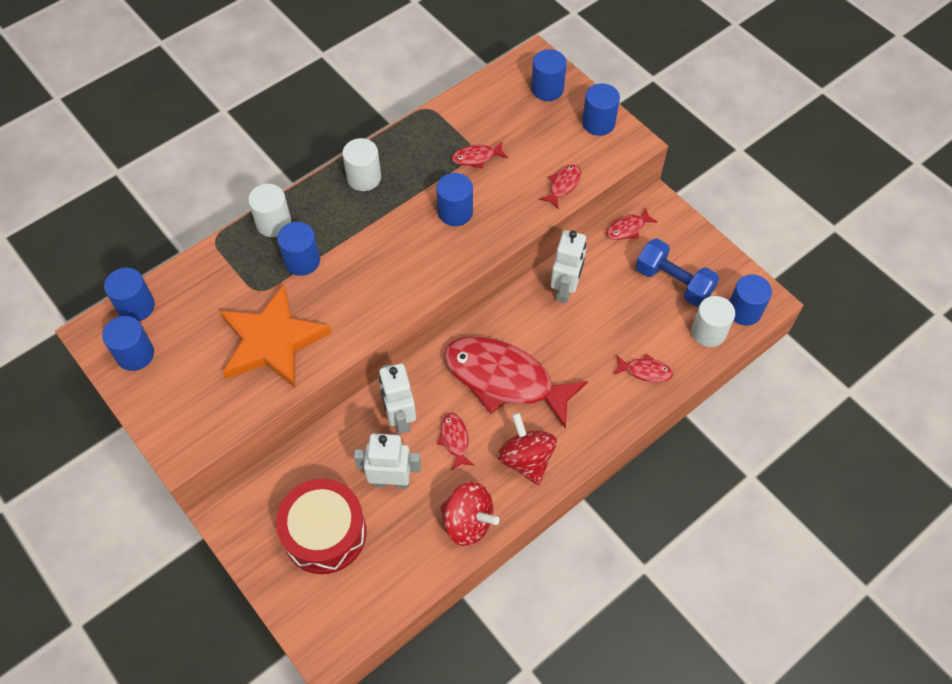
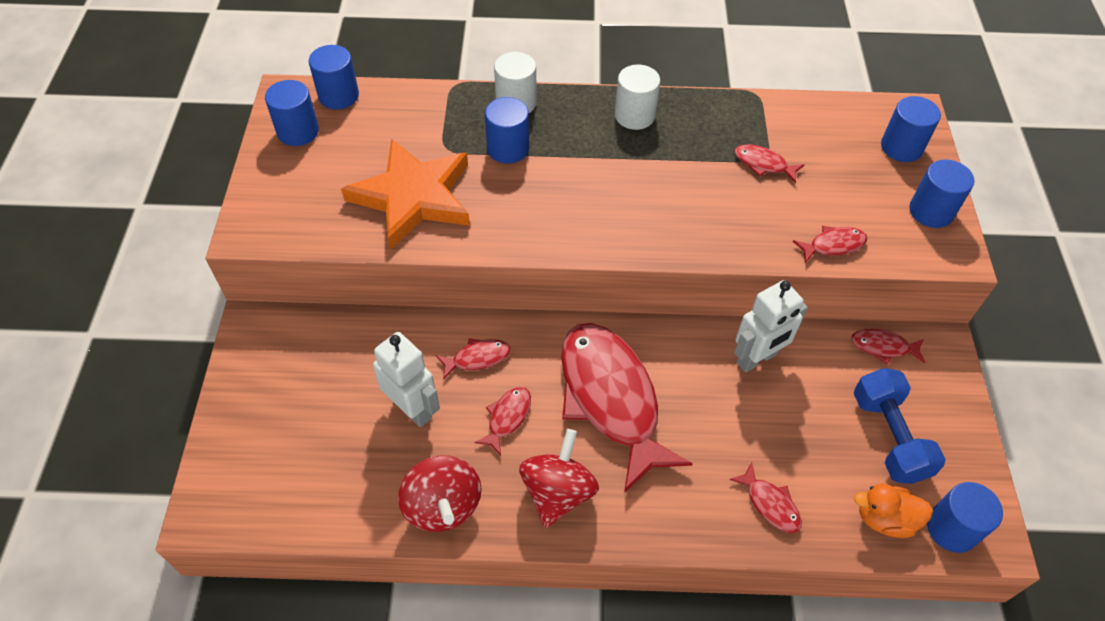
camera: 40 degrees right, 5 degrees down
(324, 533) = (311, 407): red drum -> none
(400, 418) = (477, 358): white robot -> red fish
(455, 212) = (693, 199): blue cylinder -> none
(708, 332) = (884, 519): white cylinder -> orange duck

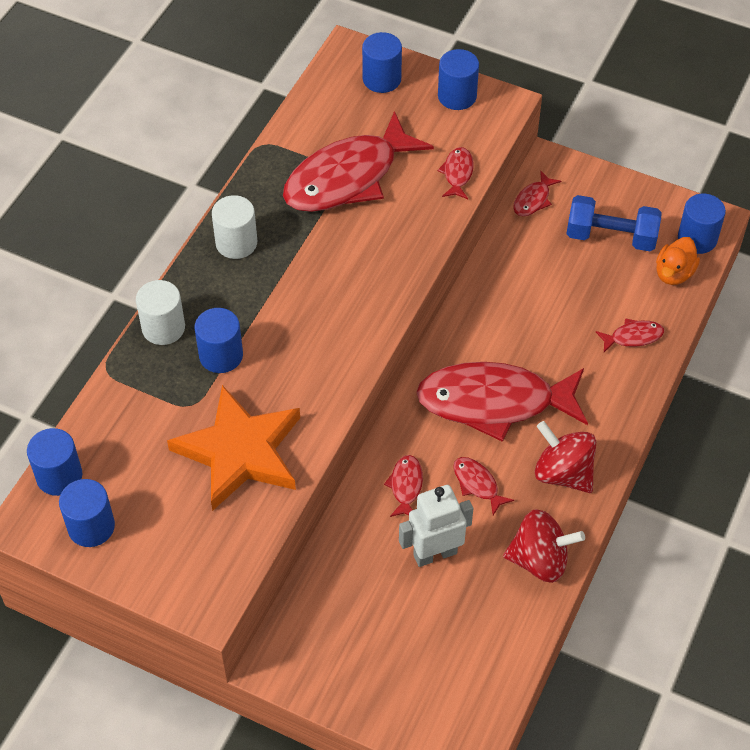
camera: 65 degrees left, 0 degrees up
(757, 359) = (504, 286): white robot -> none
(763, 164) = (348, 177): red fish -> red fish, size x2.44

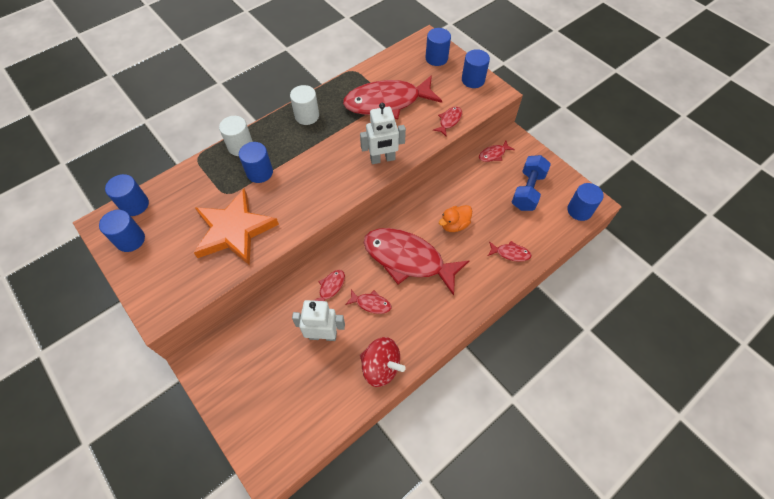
camera: 25 degrees right, 5 degrees up
(393, 267) = (382, 159): none -> white robot
(477, 484) = (371, 304): red fish -> red fish turned 120 degrees clockwise
(563, 473) = (424, 318): red spinning top -> none
(611, 237) = (527, 190): blue dumbbell -> blue dumbbell turned 75 degrees clockwise
(674, 273) = (555, 225): orange duck -> orange duck (454, 225)

